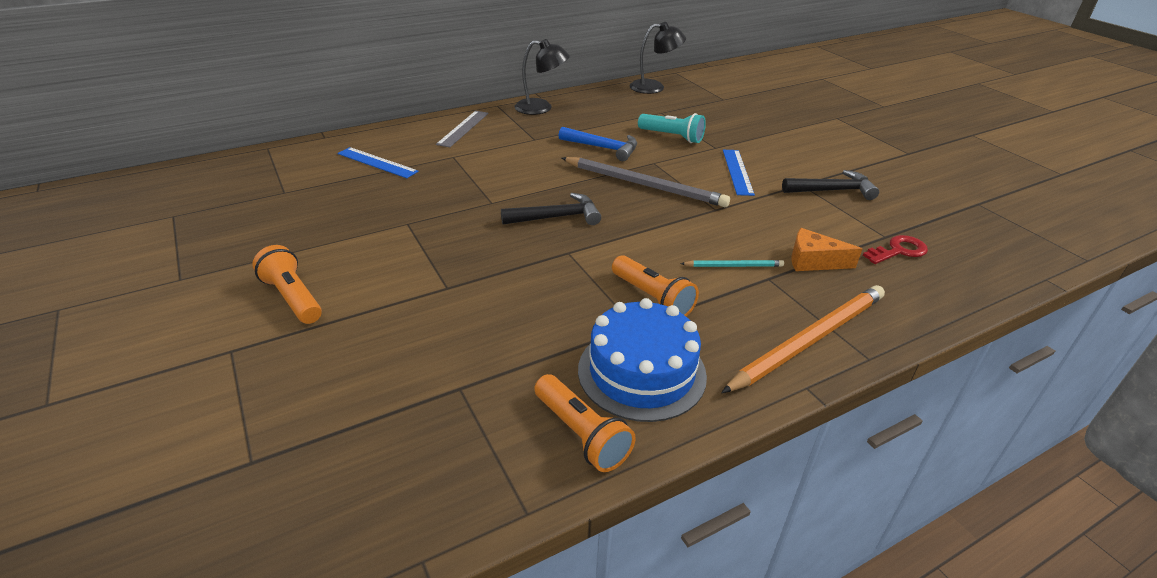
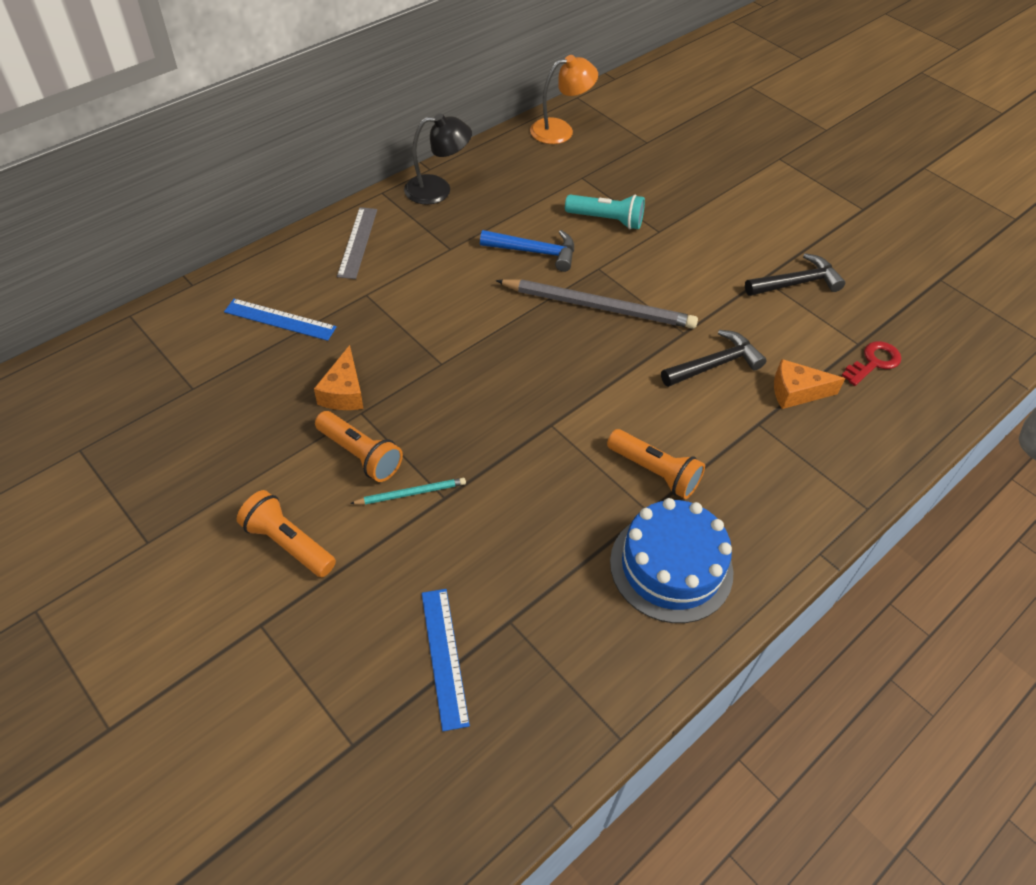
camera: 15 degrees left, 15 degrees up
(401, 209) = (344, 392): none -> orange cheese
(557, 217) = (522, 374): black hammer -> black hammer (715, 364)
(581, 434) = (639, 648): orange flashlight -> orange flashlight (360, 454)
(654, 87) = (560, 130): black lamp -> orange lamp
(734, 266) = (722, 413): turquoise pencil -> turquoise pencil (411, 493)
(737, 172) = (692, 269): blue ruler -> blue ruler (444, 656)
(809, 340) = (812, 497): orange pencil -> none

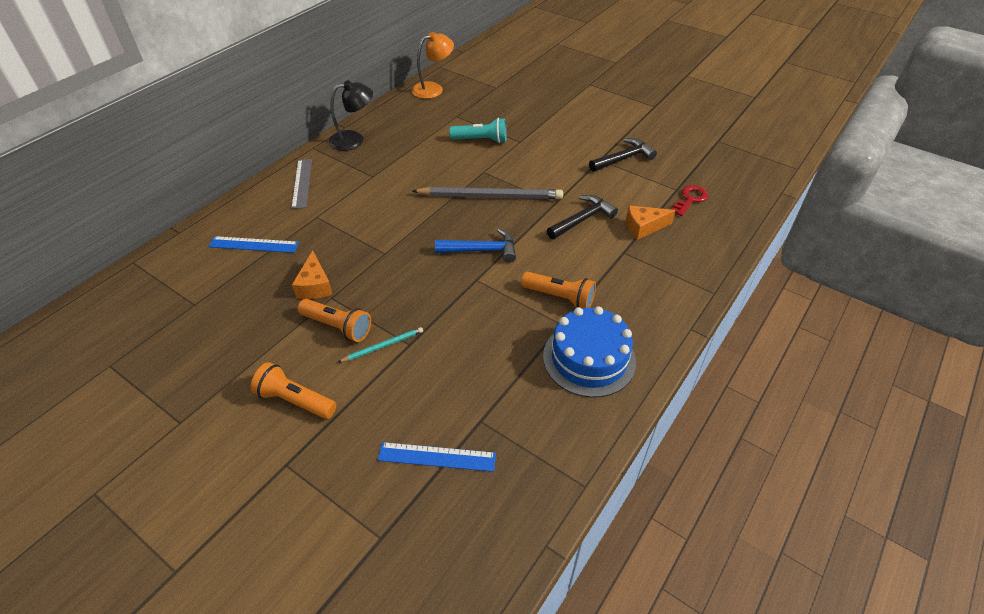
camera: 10 degrees left, 5 degrees down
(444, 656) = (437, 457): blue ruler -> blue ruler turned 60 degrees counterclockwise
(535, 252) = (435, 168): blue hammer -> blue hammer (482, 250)

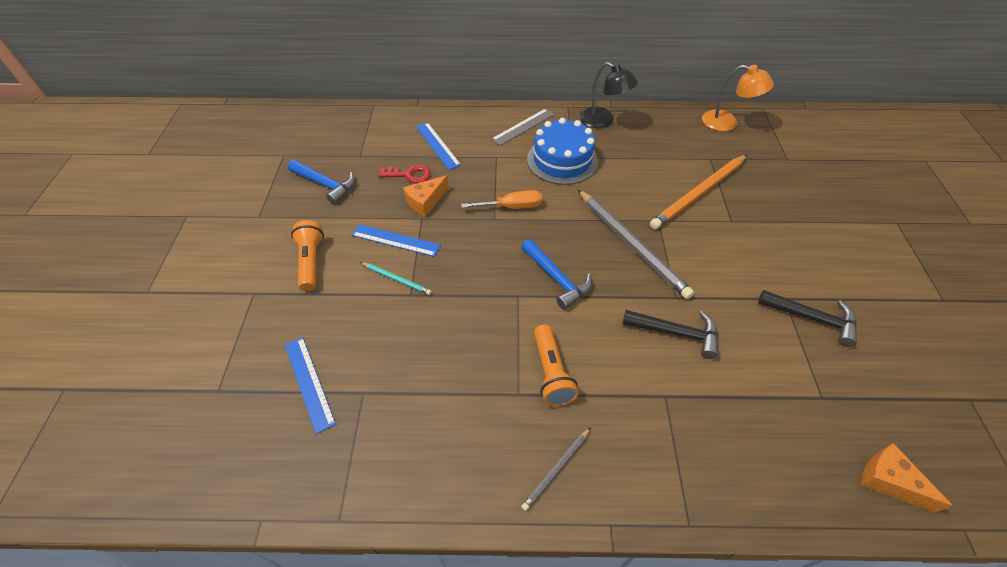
camera: 55 degrees right, 5 degrees up
(202, 347) = (326, 185): none -> blue hammer
(337, 326) = (396, 240): orange flashlight -> blue ruler
(384, 237) = (512, 207): none -> orange screwdriver
(481, 140) = (699, 193): turquoise flashlight -> orange pencil
(589, 358) = (492, 442): blue cake -> blue cake (562, 160)
(635, 335) = (556, 469): none -> grey pencil
(643, 227) = (723, 396): orange cheese -> orange cheese (889, 481)
(690, 199) = (822, 421): red key -> red key (409, 175)

